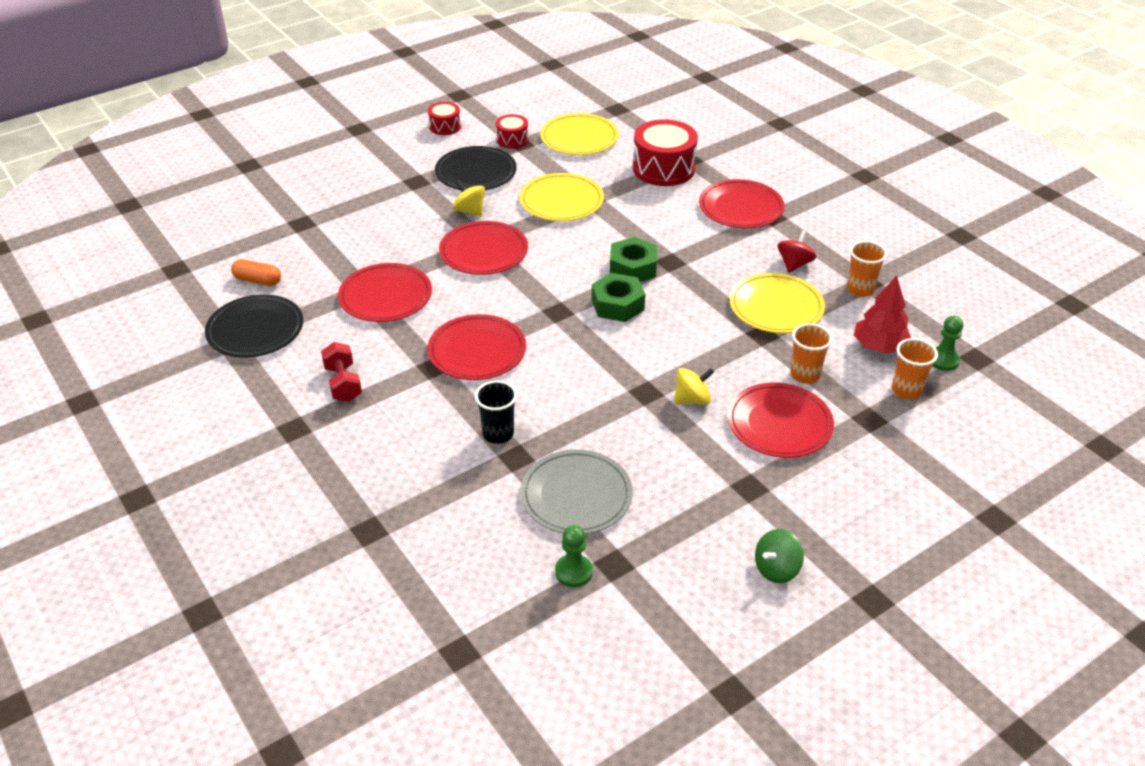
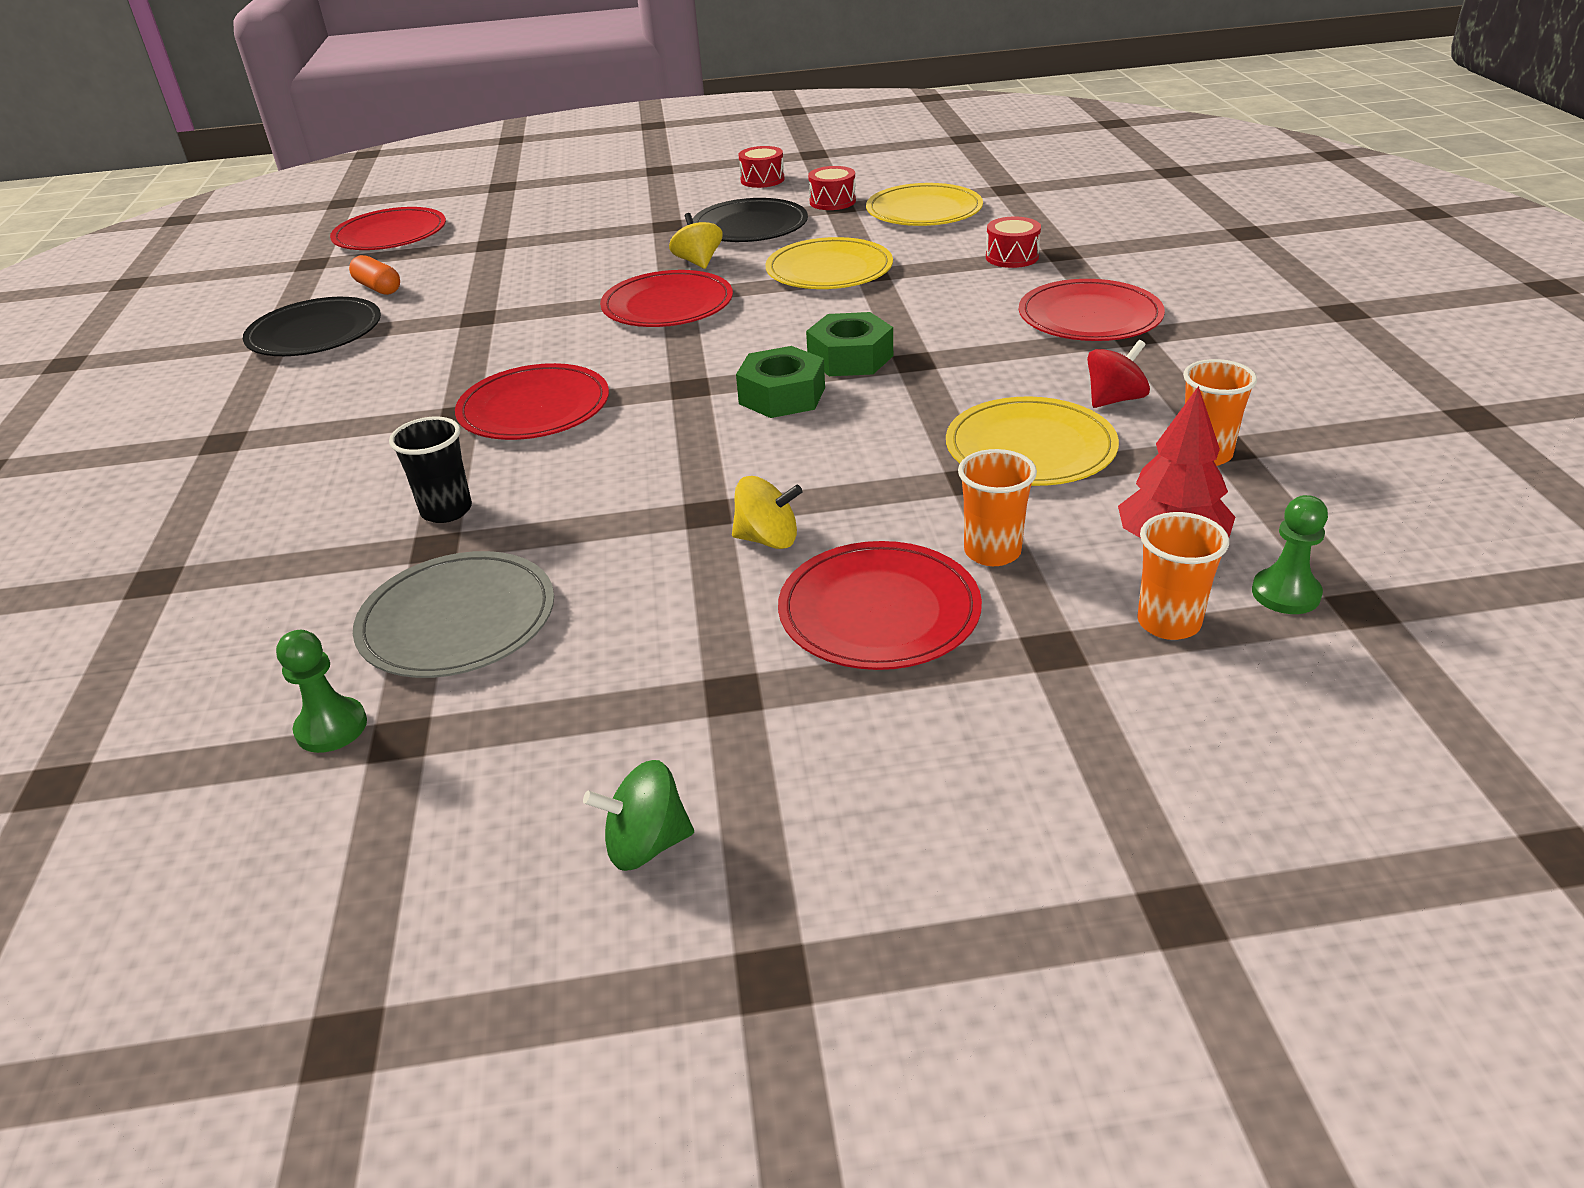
camera: 30 degrees right, 5 degrees down
(343, 383) = (336, 407): red dumbbell -> none
(385, 296) = (496, 328): red plate -> red plate (390, 235)
(663, 168) = (1012, 257): red drum -> red drum, size x0.54

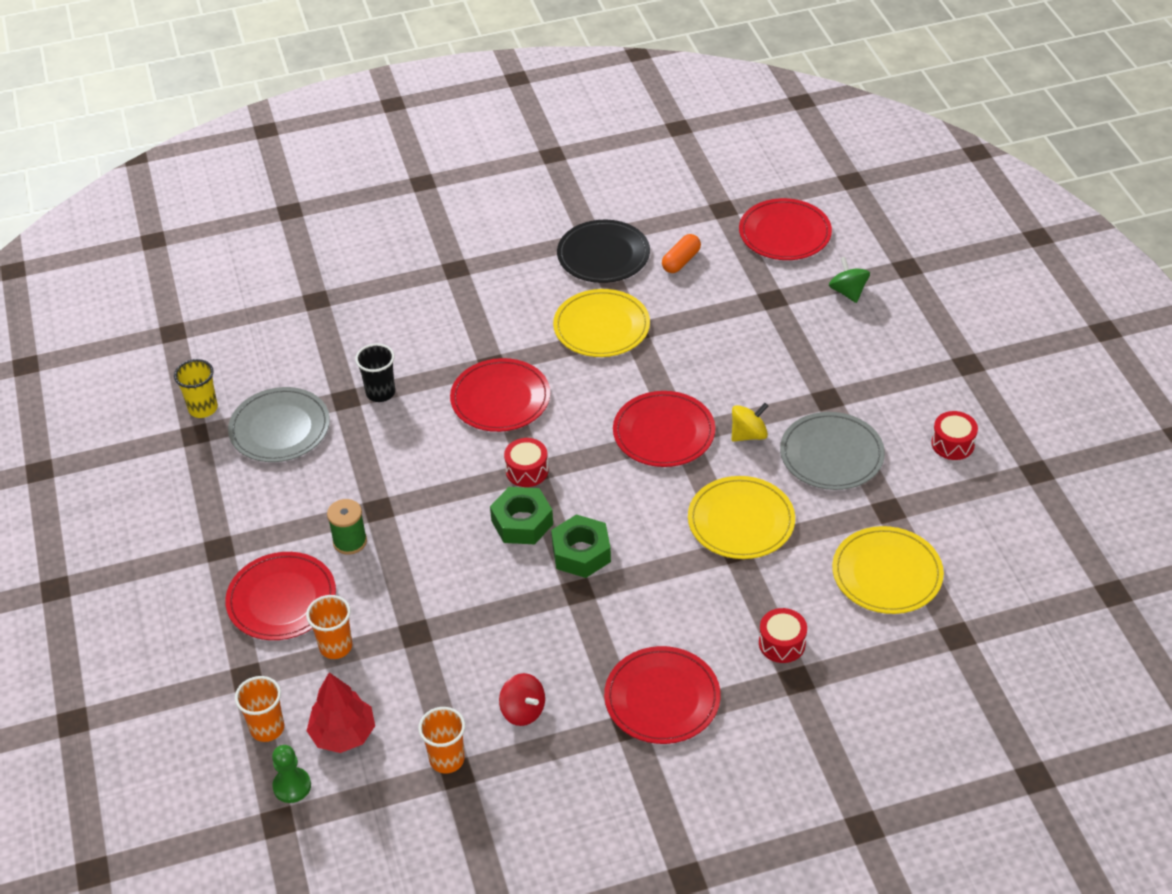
camera: 80 degrees right, 10 degrees up
(331, 727) = (203, 408): green pawn -> yellow cup
(646, 844) = (125, 536): green spinning top -> green spinning top (848, 292)
(750, 226) = (831, 454): black plate -> grey plate
(768, 539) = (350, 541): yellow spinning top -> green spool
(832, 201) = (901, 503): red drum -> red drum (527, 471)
(1030, 448) = (454, 662): yellow plate -> yellow plate (601, 327)

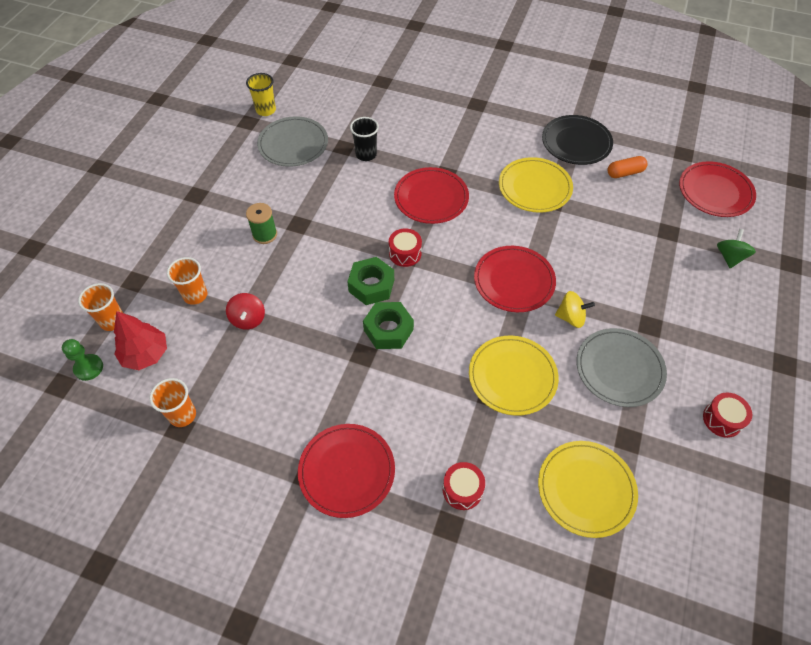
camera: 35 degrees right, 10 degrees up
(281, 599) = (196, 246): red plate -> none
(523, 711) = (255, 415): red spinning top -> red spinning top (248, 319)

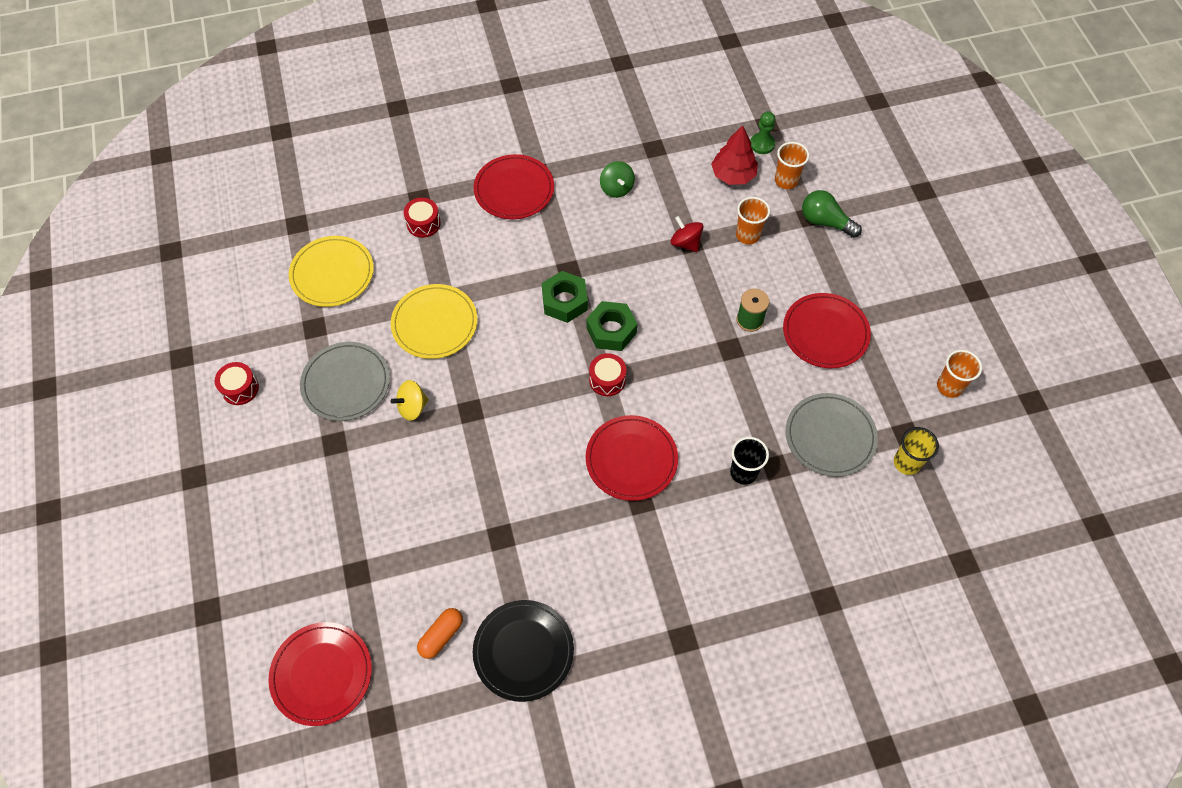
camera: 145 degrees right, 5 degrees up
(128, 269) = (825, 222): none -> green light bulb
(182, 415) = (661, 156): orange cup -> orange cup (949, 386)
(514, 281) = (486, 413): red plate -> red plate (825, 332)
(534, 187) = (532, 544): yellow plate -> none
(729, 257) = (278, 578): green spinning top -> green spinning top (616, 188)

